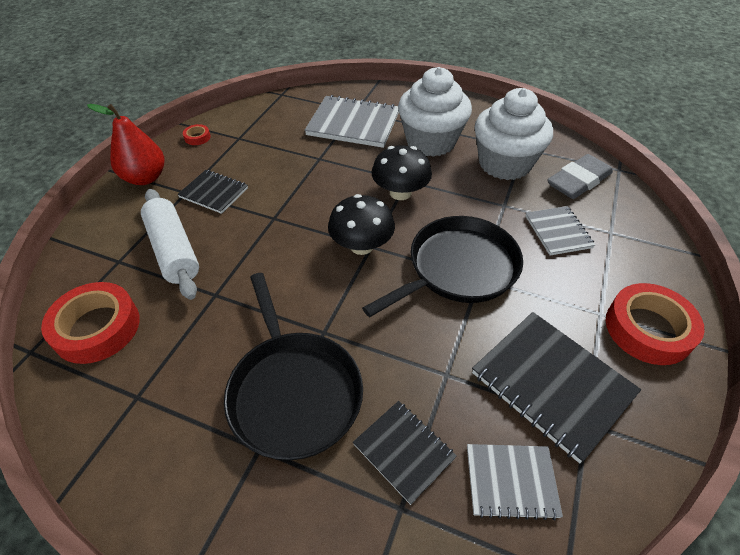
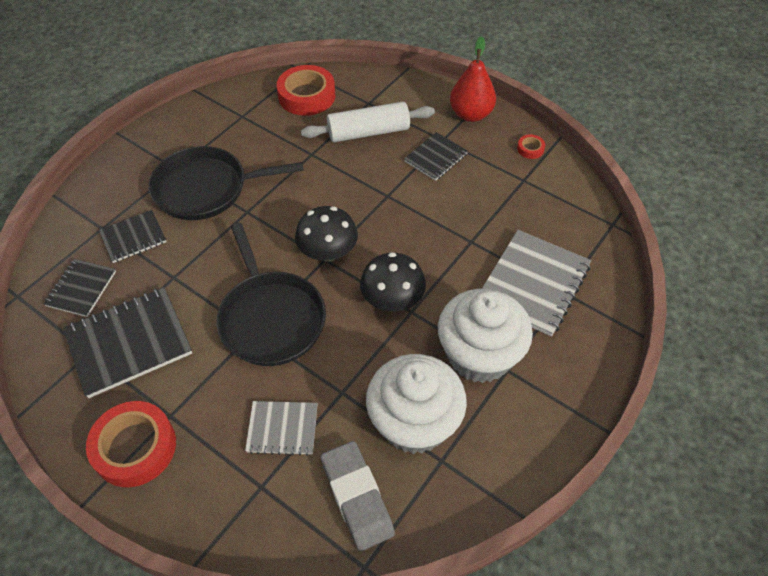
camera: 105 degrees right, 5 degrees up
(511, 481) = (81, 289): grey notebook -> black notebook

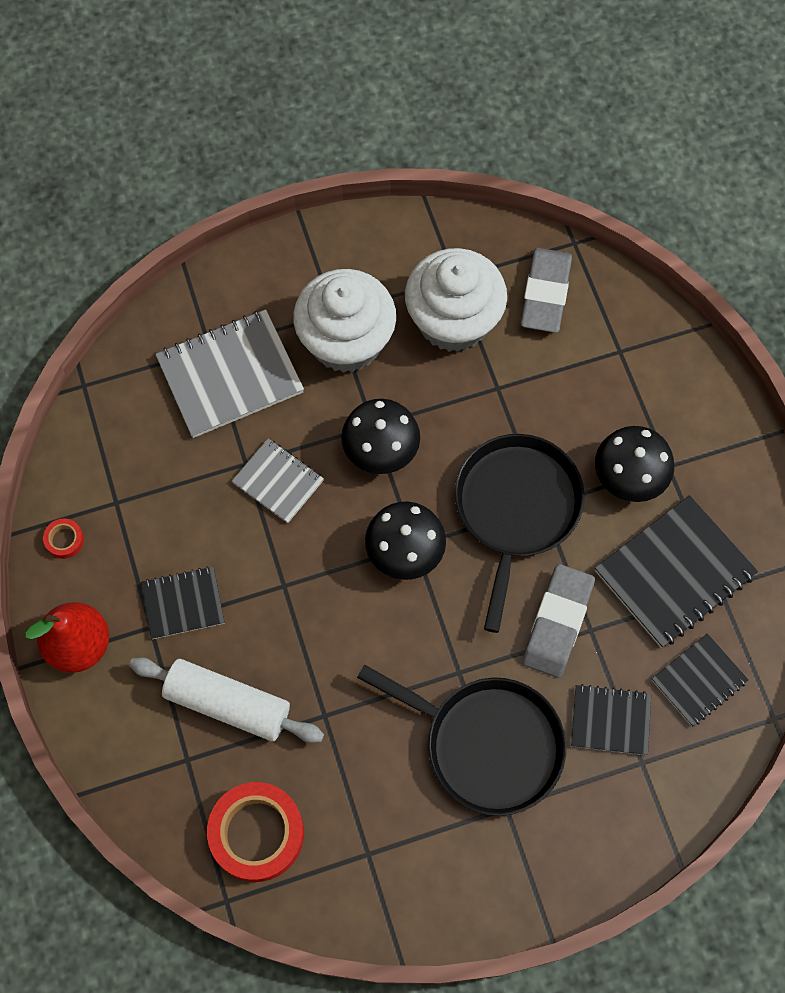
camera: 145 degrees left, 15 degrees up
(129, 343) = (674, 573): black notebook -> black notebook turned 45 degrees counterclockwise
(135, 447) = (714, 454): red tape -> none
(198, 389) = (629, 476): none -> black mushroom
(199, 269) = (557, 622): none -> grey eraser
(282, 429) = (572, 388): grey notebook -> grey notebook (278, 482)

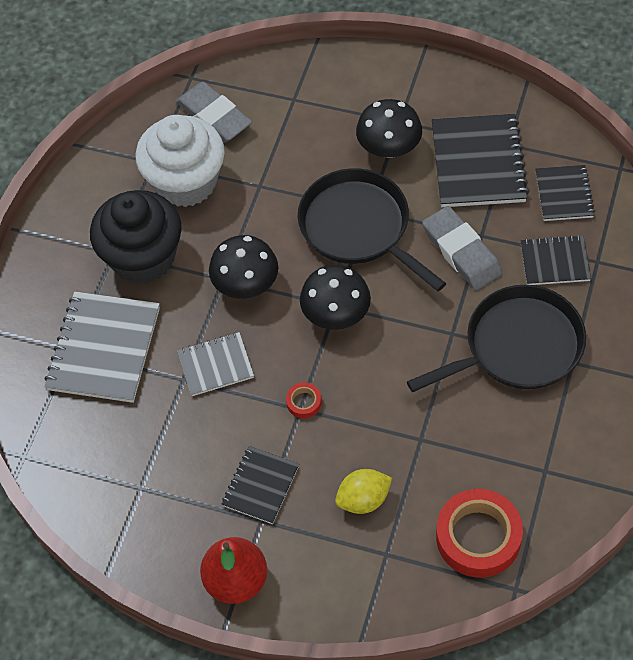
camera: 50 degrees left, 10 degrees down
(64, 540) = (141, 543): red tape -> red tape (304, 402)
(228, 703) = (363, 499): white rolling pin -> yellow lemon
(346, 341) = (143, 257): white cupcake -> black cupcake
(610, 720) = (554, 262): black notebook -> black notebook turned 45 degrees clockwise

